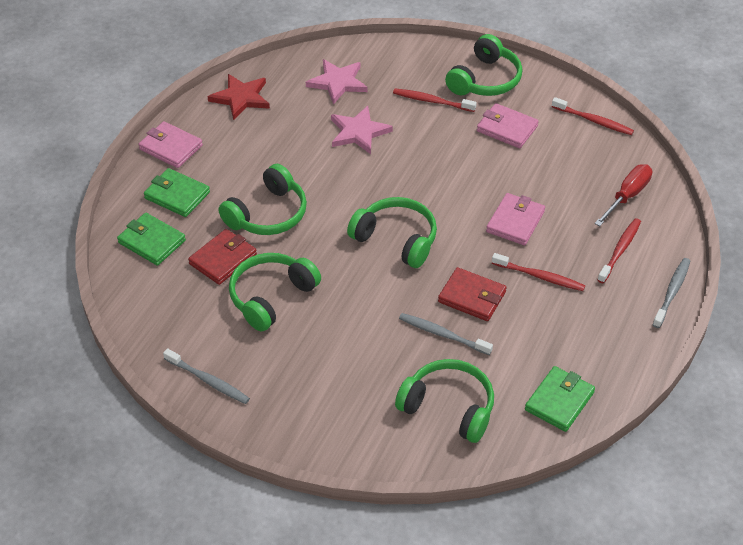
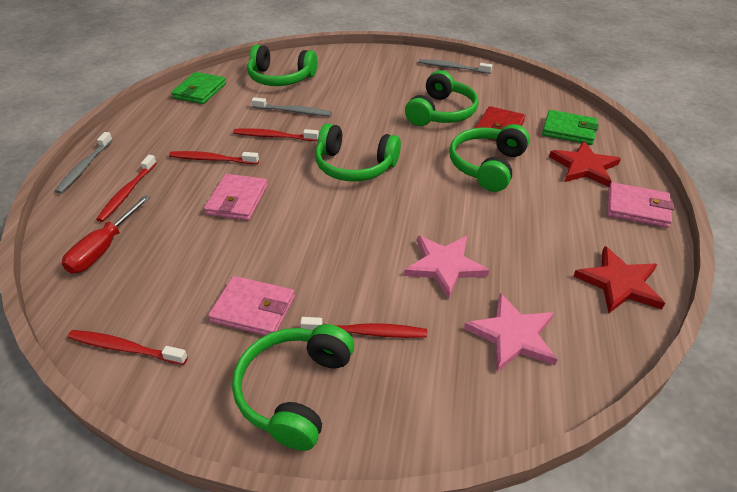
camera: 165 degrees right, 5 degrees down
(177, 195) = (584, 167): green wallet -> red star
(472, 297) = (274, 136): red wallet -> red toothbrush

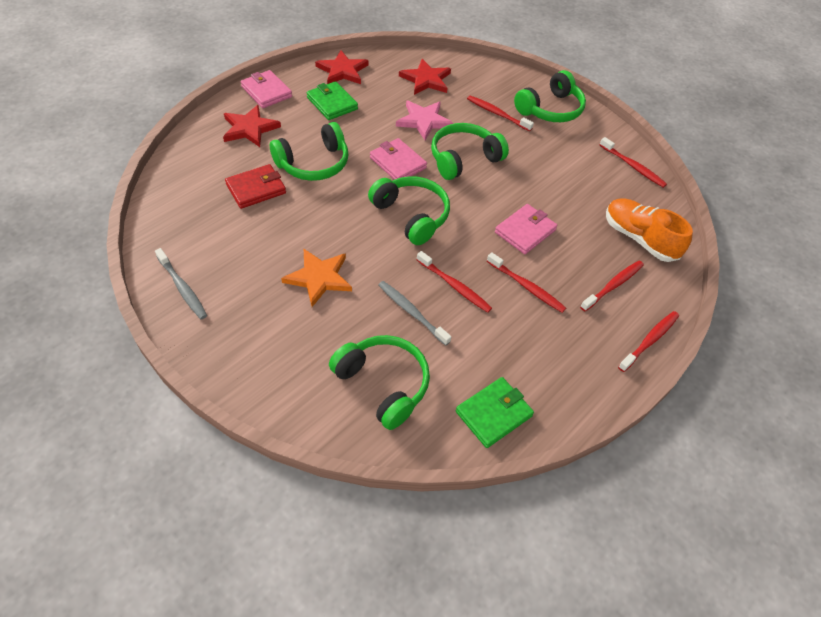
camera: 150 degrees left, 10 degrees up
(84, 167) = (650, 340): grey toothbrush -> red toothbrush
(104, 248) = (639, 238): red screwdriver -> orange shoe
(253, 309) = (552, 152): pink wallet -> pink wallet (398, 163)
(378, 102) = (319, 278): none -> orange star
(441, 112) = (278, 232): green headphones -> green headphones (463, 159)
(512, 335) = (426, 80): pink star -> red star
(569, 130) = (207, 158): green wallet -> green wallet (332, 103)

